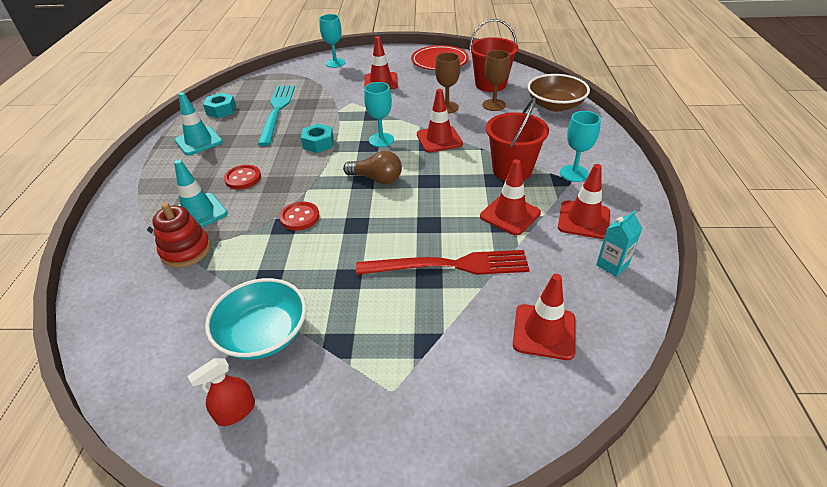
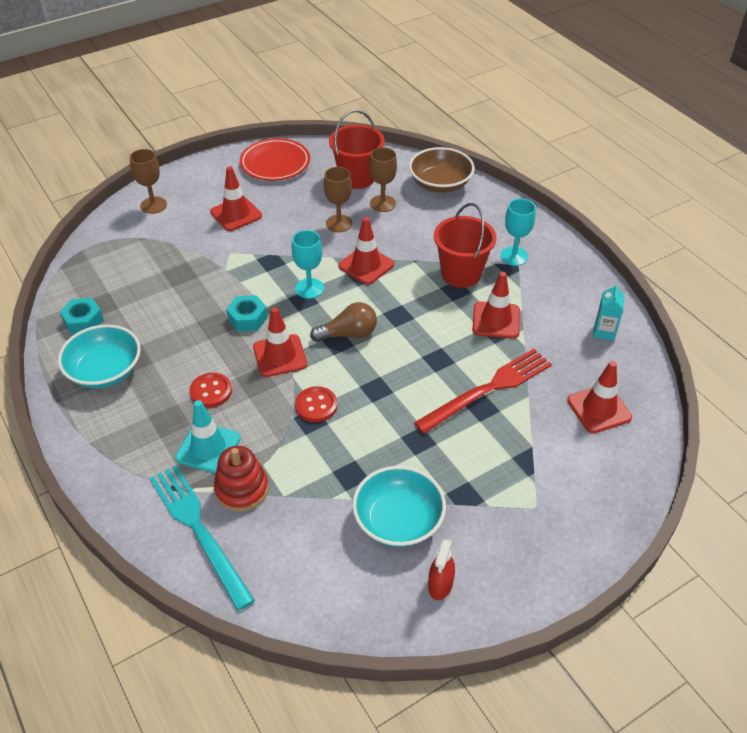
camera: 35 degrees left, 5 degrees up
(199, 141) = (105, 371): turquoise traffic cone -> turquoise bowl
(277, 111) = (155, 297): turquoise fork -> turquoise fork (199, 530)
(335, 63) = (153, 205): turquoise goblet -> brown goblet
(583, 220) = (555, 300): red traffic cone -> red traffic cone (280, 356)

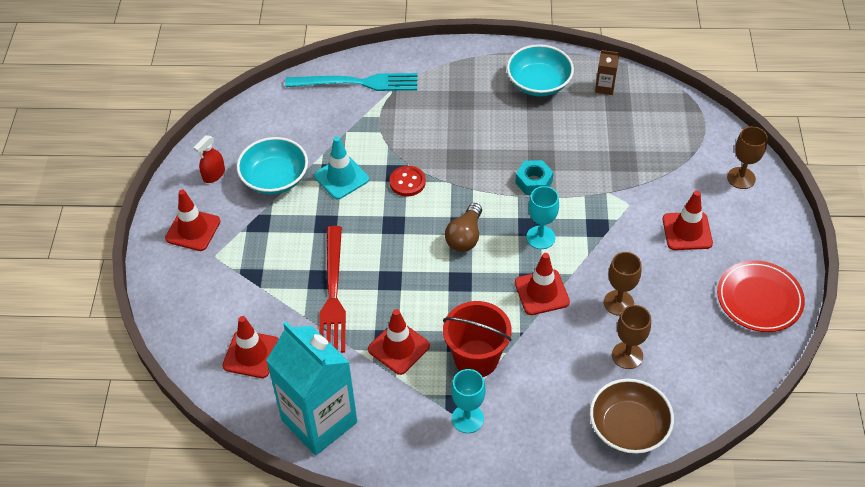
camera: 125 degrees right, 5 degrees up
(83, 321) = (604, 87): turquoise nut -> brown carton
(208, 448) = (419, 110): turquoise traffic cone -> turquoise traffic cone (341, 177)
(211, 391) = (471, 131): red button -> none
(242, 489) = (370, 114): red stacking toy -> none
(280, 356) = (475, 184): red traffic cone -> red traffic cone (193, 230)
(357, 178) = (687, 357): red bucket -> none
(440, 584) = (214, 175): red spray bottle -> red spray bottle turned 105 degrees counterclockwise
(604, 332) = (319, 421): turquoise carton -> turquoise carton, size x2.48

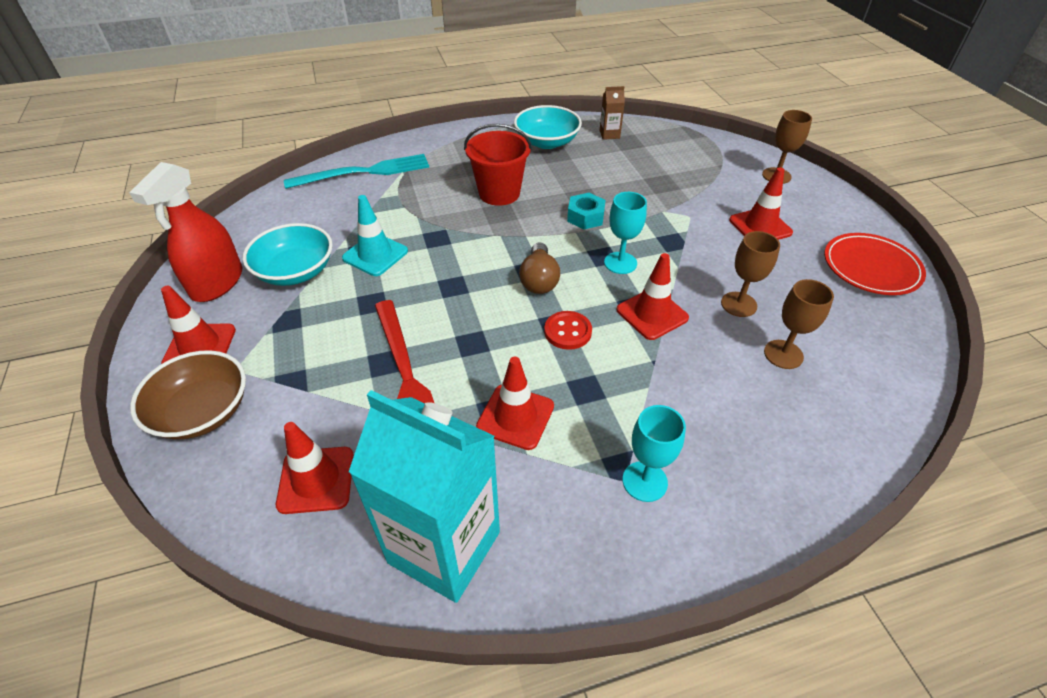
camera: 20 degrees left, 5 degrees down
(214, 175) = (217, 283): red spray bottle -> red spray bottle, size x1.95
(407, 182) = (452, 244): red button -> red button (567, 331)
(476, 358) = (617, 404): red bucket -> red bucket (499, 193)
(628, 428) = (840, 434): brown bowl -> brown bowl (202, 411)

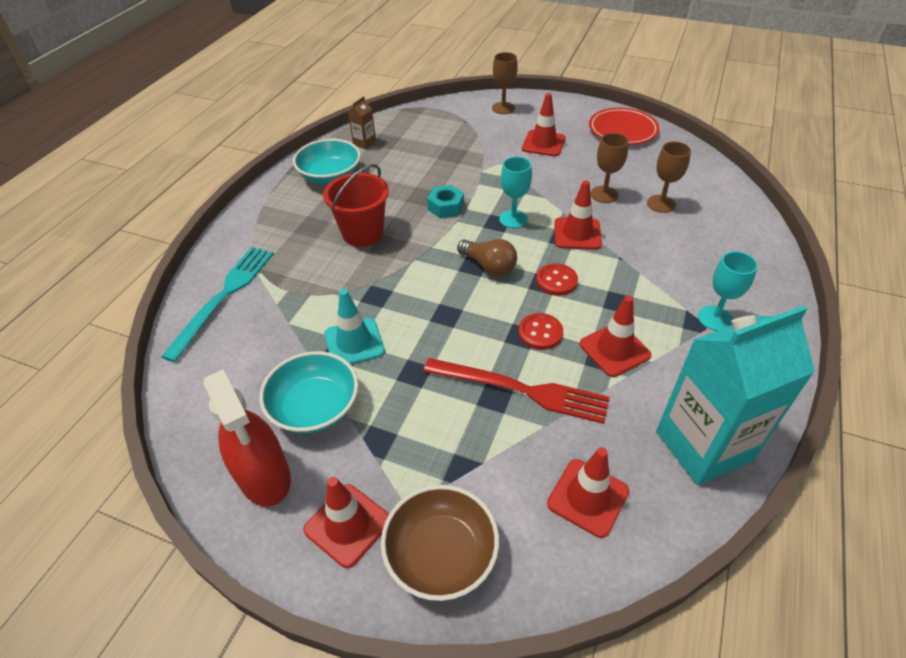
camera: 50 degrees left, 0 degrees up
(487, 353) = (540, 333): none -> red button

